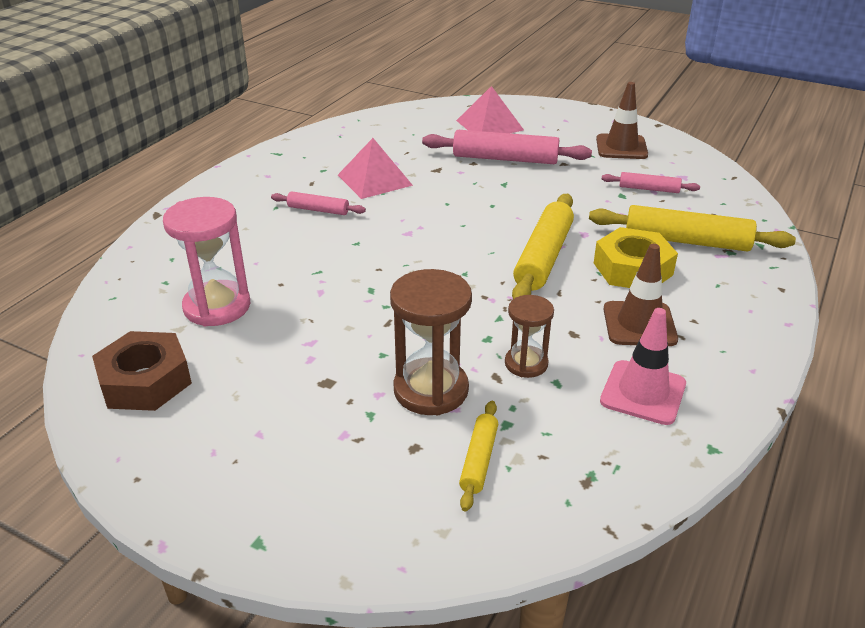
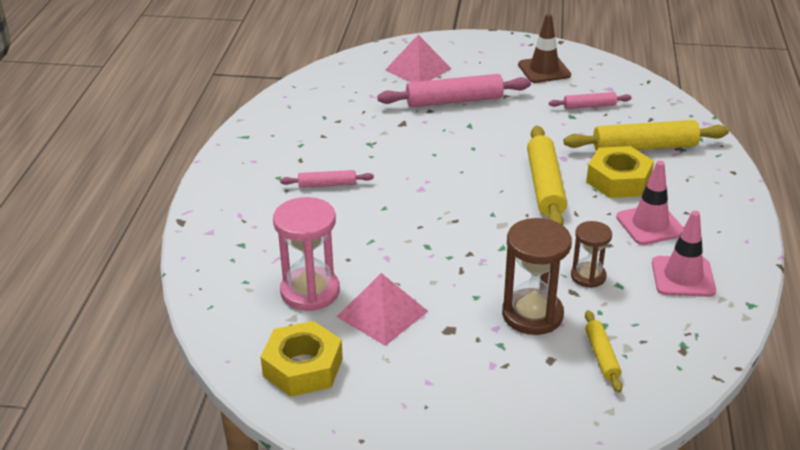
camera: 20 degrees left, 0 degrees up
(145, 381) = (303, 367): brown nut -> yellow nut
(374, 180) = (355, 145): pink pyramid -> pink pyramid (382, 314)
(639, 324) = (650, 225): brown traffic cone -> pink traffic cone

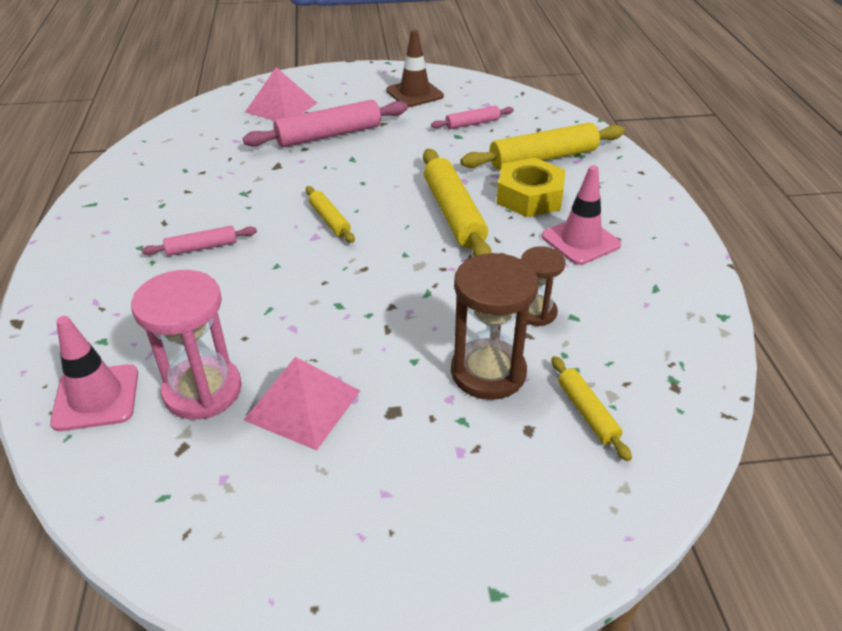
camera: 15 degrees left, 5 degrees up
(303, 367) = (210, 506): yellow nut -> none
(436, 176) = (329, 220): none -> yellow rolling pin
(683, 277) = (638, 295): pink traffic cone -> pink traffic cone (96, 397)

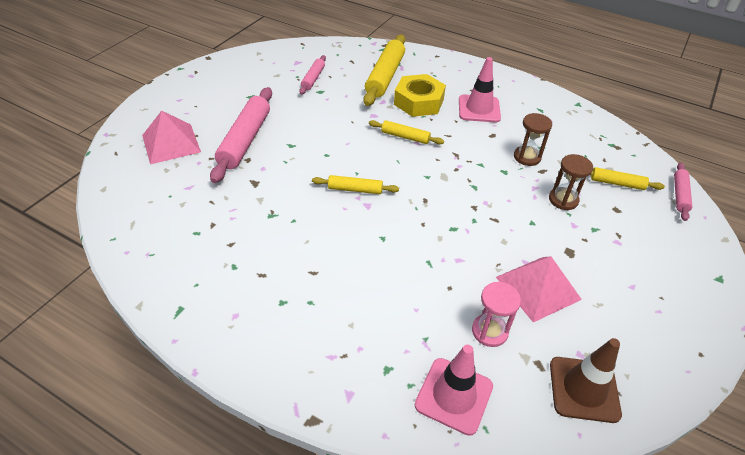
camera: 55 degrees left, 5 degrees up
(202, 247) = (321, 266): pink rolling pin -> pink rolling pin (679, 195)
(202, 390) = (489, 331): pink hourglass -> pink hourglass, size x0.60
(414, 93) = (242, 80): brown traffic cone -> brown traffic cone (584, 389)
(453, 213) = (405, 137): yellow rolling pin -> yellow rolling pin, size x0.54
(488, 372) = (563, 200): brown hourglass -> brown hourglass, size x0.60

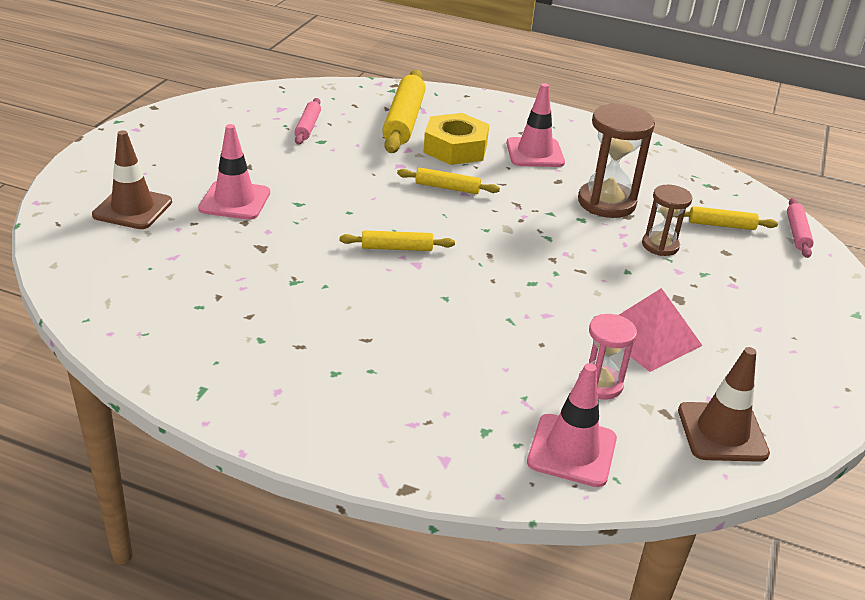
camera: 10 degrees left, 10 degrees down
(171, 143) = (132, 209): pink pyramid -> brown traffic cone
(245, 140) = (235, 201): pink rolling pin -> pink traffic cone
(527, 157) = (606, 203): brown hourglass -> brown hourglass, size x1.67

